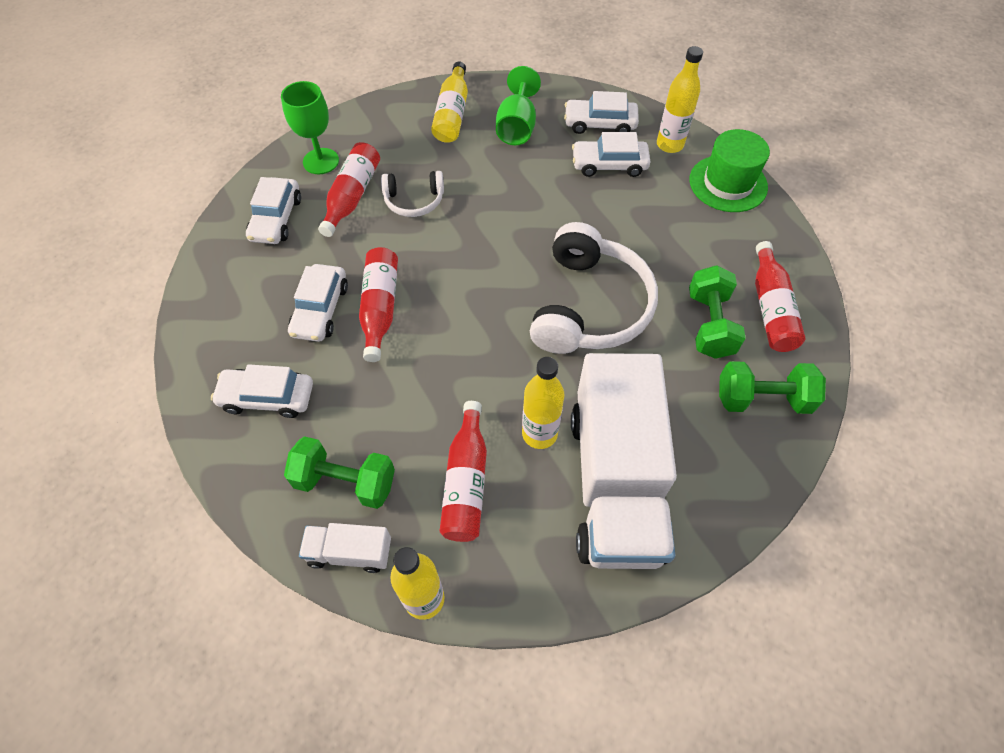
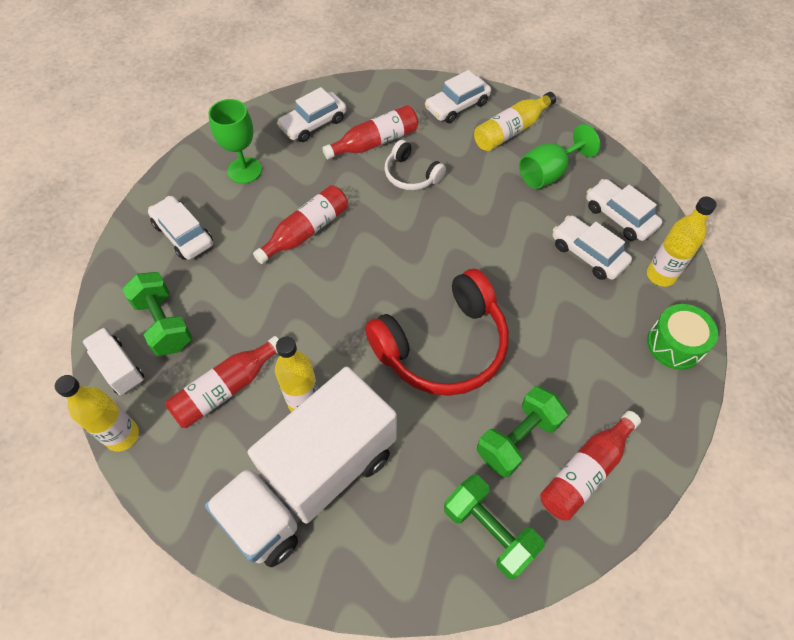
camera: 45 degrees right, 0 degrees up
(320, 310) = (271, 204): white car -> white car (457, 106)
(321, 161) = (383, 104): green goblet -> green goblet (244, 170)
(590, 306) = (443, 346): white headphones -> red headphones
(728, 183) = (674, 345): green hat -> green drum

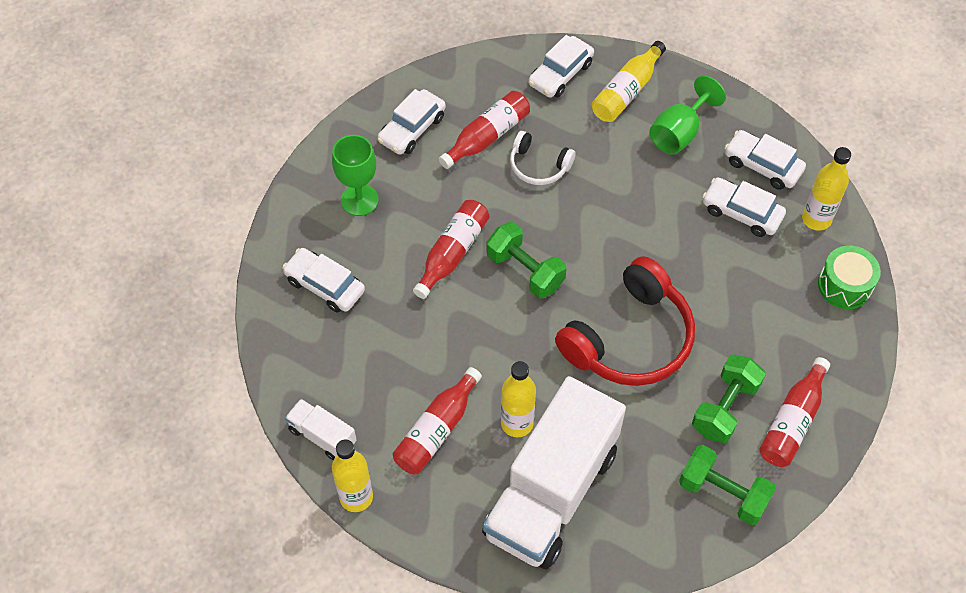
camera: 15 degrees left, 0 degrees up
(164, 324) = (347, 382): green dumbbell -> green dumbbell (525, 271)

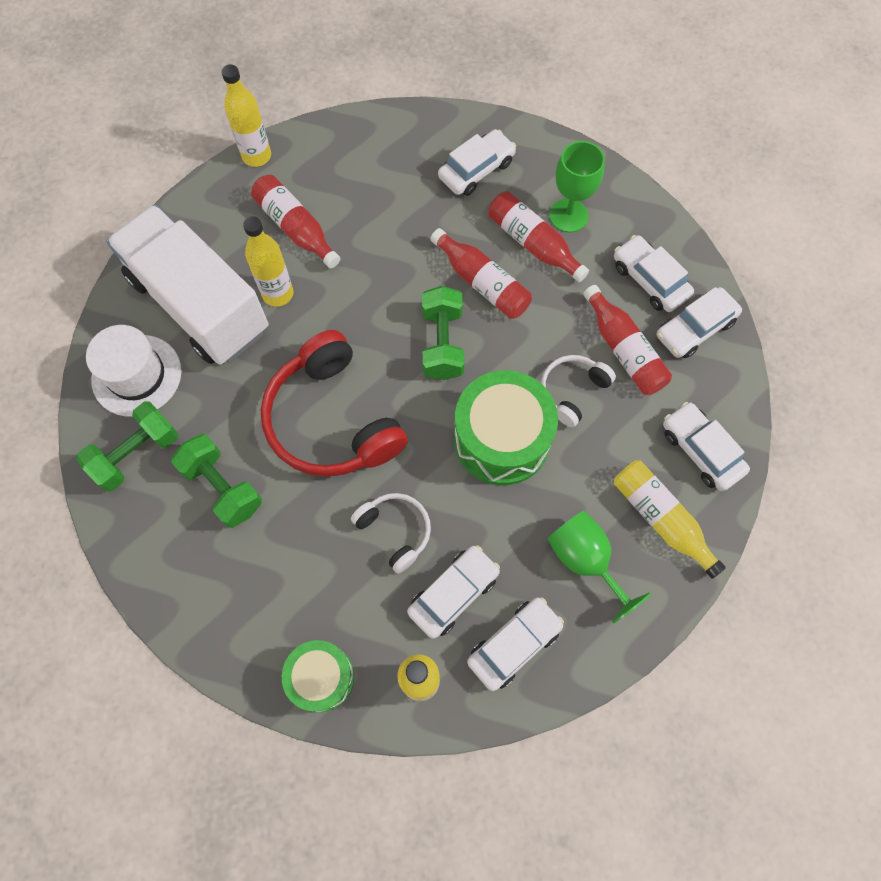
camera: 105 degrees right, 10 degrees up
(322, 436) = (323, 142): white truck -> none
(451, 91) = (695, 328): none -> white car
(525, 271) = (442, 343): green dumbbell -> green dumbbell turned 60 degrees counterclockwise
(600, 207) = (501, 439): none -> green drum
(646, 523) = (137, 375): none -> white hat
(709, 264) = (395, 531): none -> white headphones
(792, 421) = (182, 550): red bottle -> red bottle (533, 243)

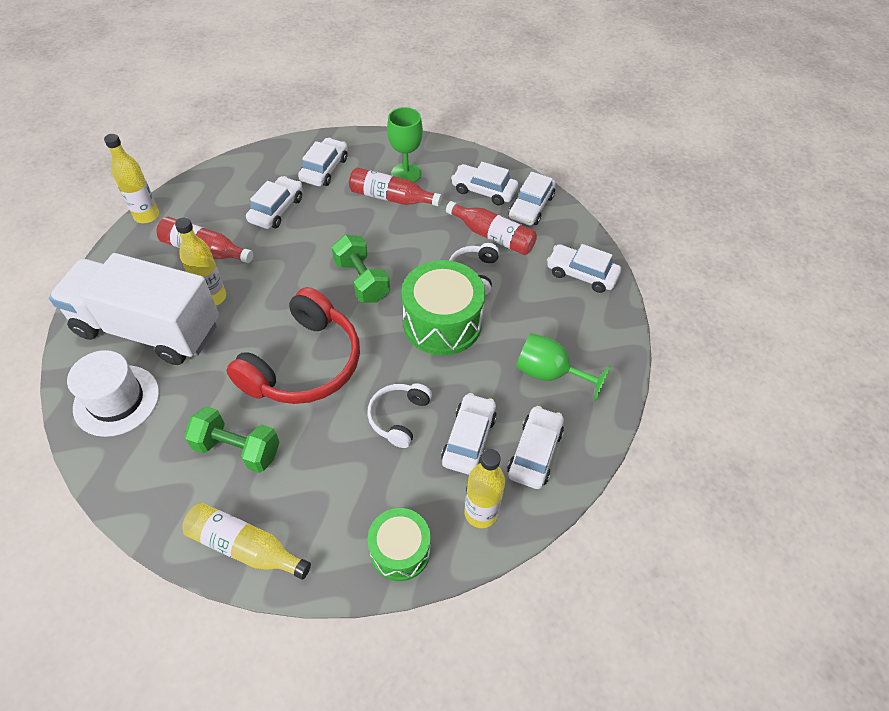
camera: 30 degrees left, 15 degrees down
(136, 453) = (145, 458): green dumbbell -> none
(332, 420) = (304, 364): red headphones -> red headphones turned 90 degrees counterclockwise
(395, 531) = (398, 417): white headphones -> white headphones turned 90 degrees counterclockwise
(396, 205) = (276, 209): none -> white car
(482, 283) = (369, 233): red bottle -> none
(660, 518) = (582, 325): yellow bottle -> yellow bottle (245, 547)

